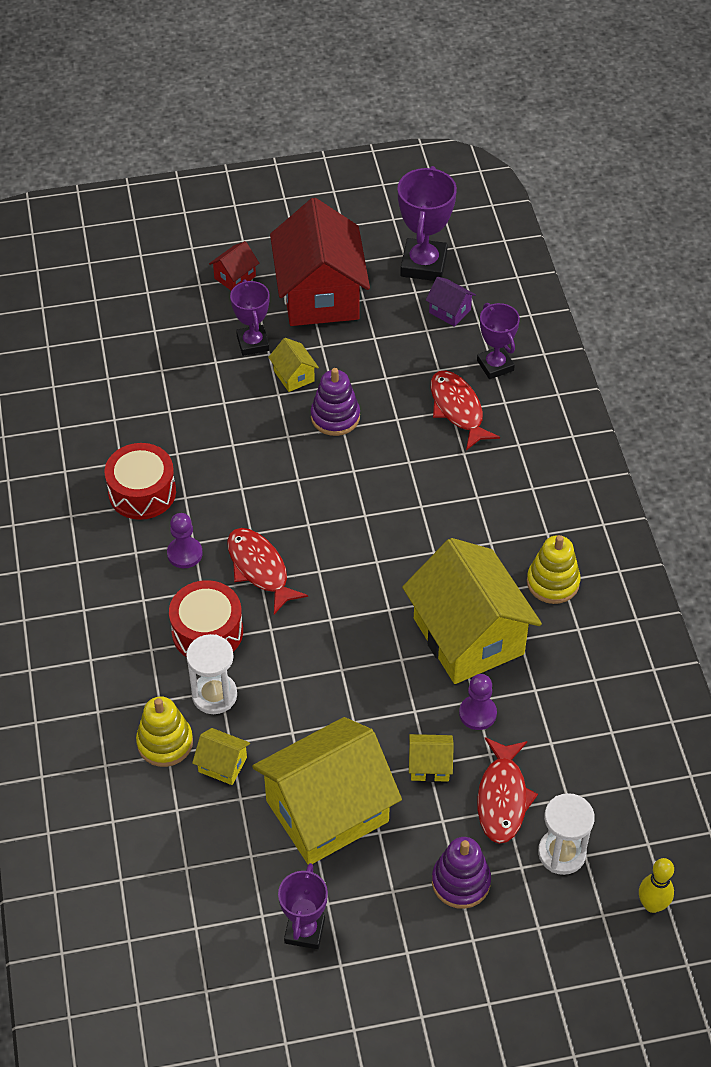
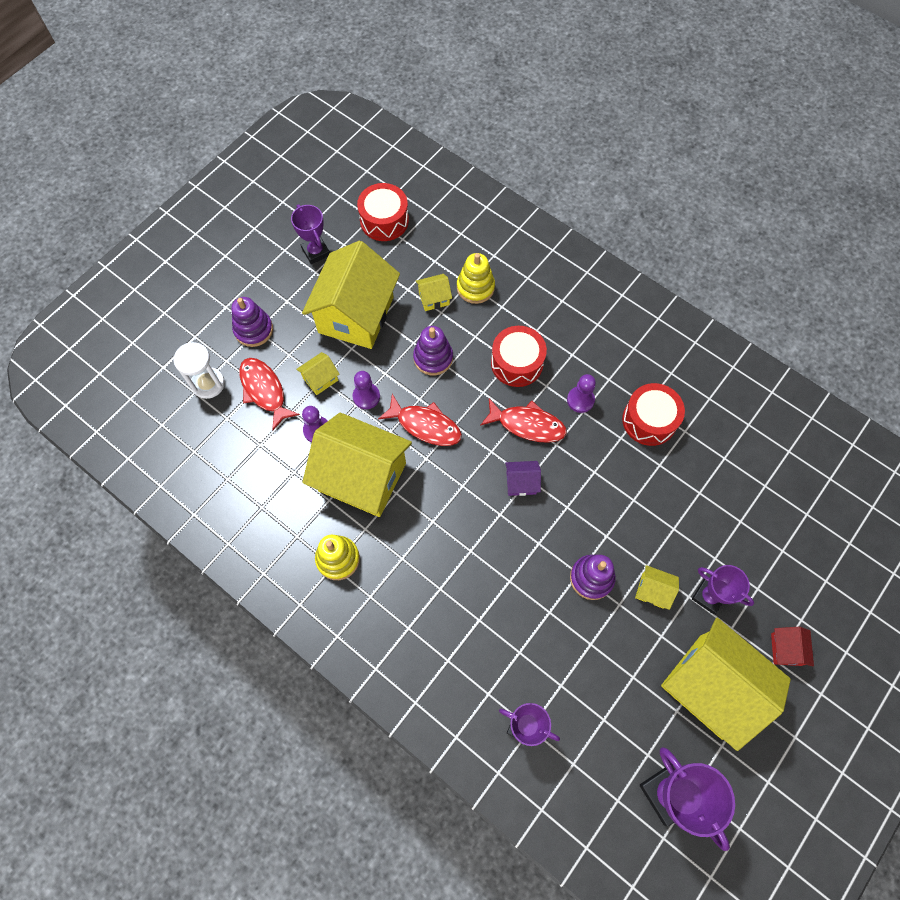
camera: 140 degrees right, 15 degrees up
(184, 909) = (384, 220): none -> red drum
(214, 695) = (475, 331): white hourglass -> none
(288, 700) = (433, 358): none -> purple stacking toy
(320, 295) = (710, 686): red house -> yellow house
(396, 711) = (366, 396): none -> purple pawn
(449, 311) = (604, 756): purple house -> purple house (521, 483)
(458, 409) = (515, 657): red fish -> red fish (425, 425)
(652, 905) = (137, 391): yellow bowling pin -> none

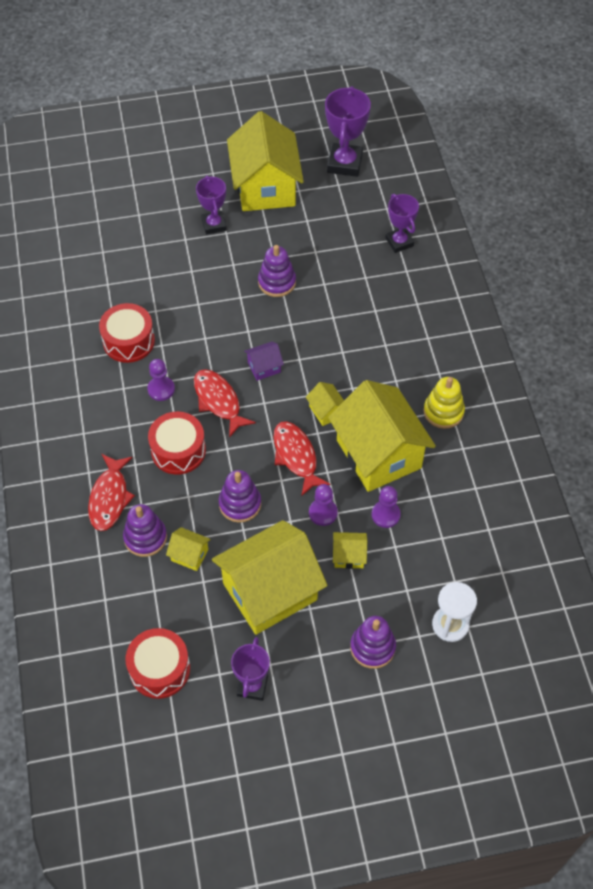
camera: 140 degrees left, 10 degrees down
(264, 391) = (405, 581): red fish -> red fish (110, 498)
(475, 287) = (145, 537): yellow stacking toy -> purple stacking toy
(521, 483) = (264, 367): purple house -> purple house turned 60 degrees counterclockwise
(653, 590) = (245, 250): yellow house -> yellow house (326, 411)
(786, 649) = (200, 173): red house -> none

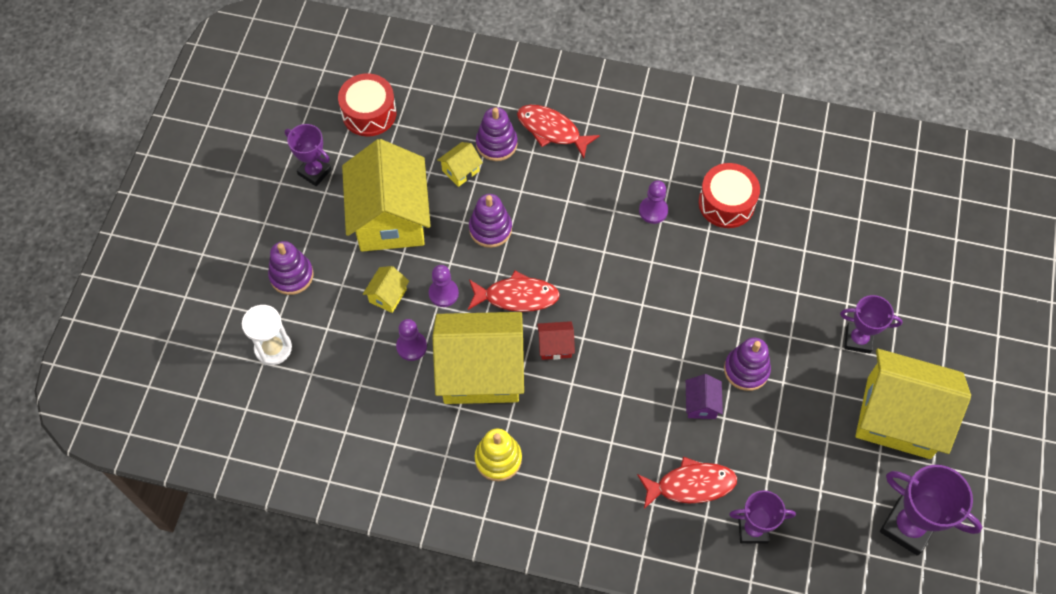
camera: 115 degrees right, 5 degrees up
(178, 450) = (575, 200): red drum -> none
(218, 401) = (615, 255): red fish -> red fish (691, 485)
(264, 367) = (637, 311): purple house -> purple house (701, 404)
(326, 411) = (555, 346): yellow house -> red house

